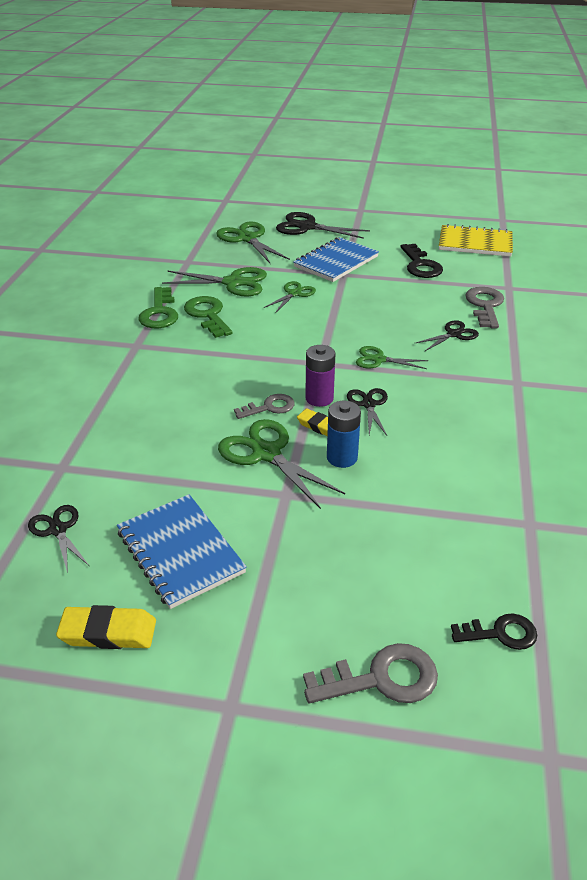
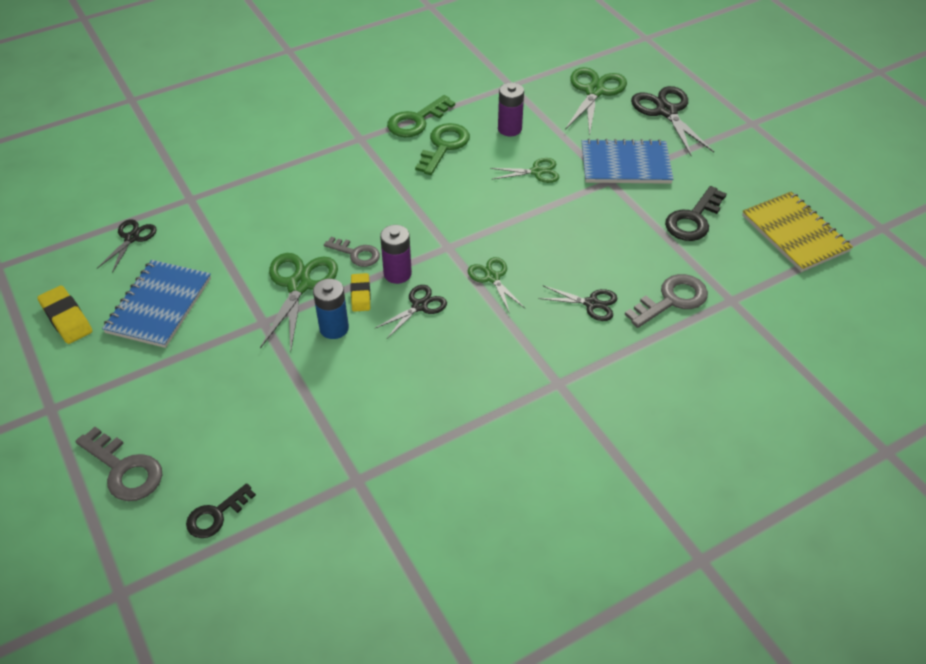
camera: 50 degrees right, 10 degrees up
(233, 283) = (509, 129): green scissors -> purple battery
(500, 633) = (215, 515): black key -> black key turned 90 degrees clockwise

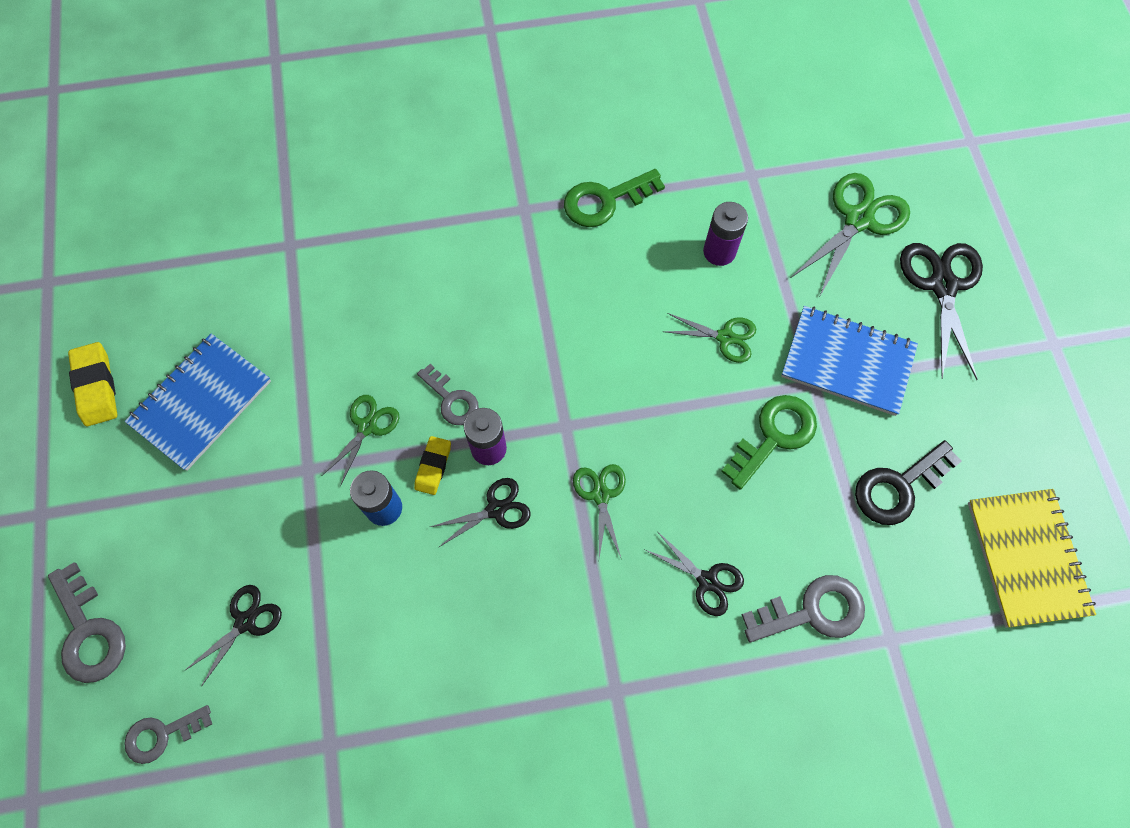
camera: 20 degrees right, 20 degrees up
(131, 238) = (204, 287): black scissors -> black scissors (245, 622)
(215, 515) = (162, 734): black key -> grey key
(299, 285) = (367, 426): green scissors -> green scissors, size x0.59
(444, 146) = (624, 255): green key -> green key (774, 436)

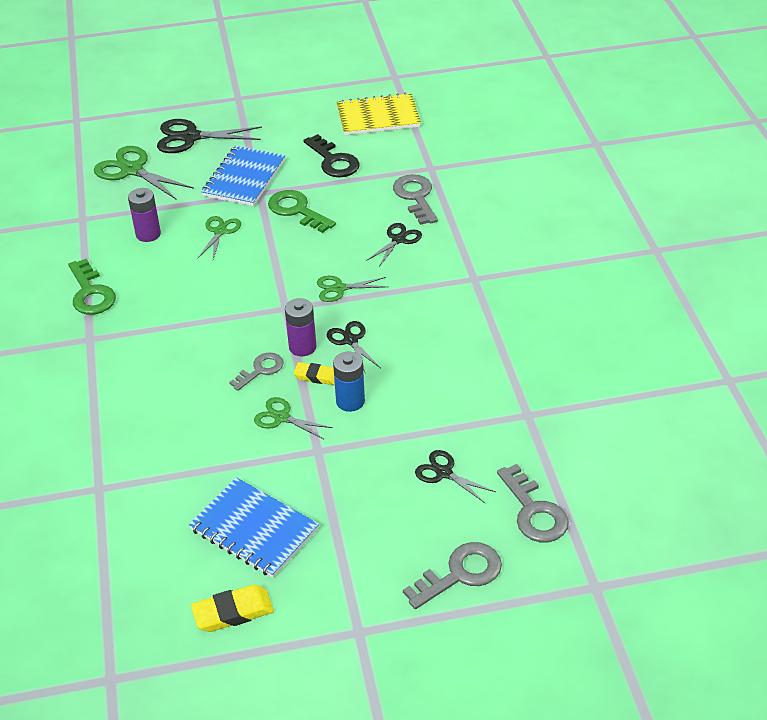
camera: 90 degrees left, 25 degrees down
(162, 734) = (534, 511): grey key -> grey key, size x1.50

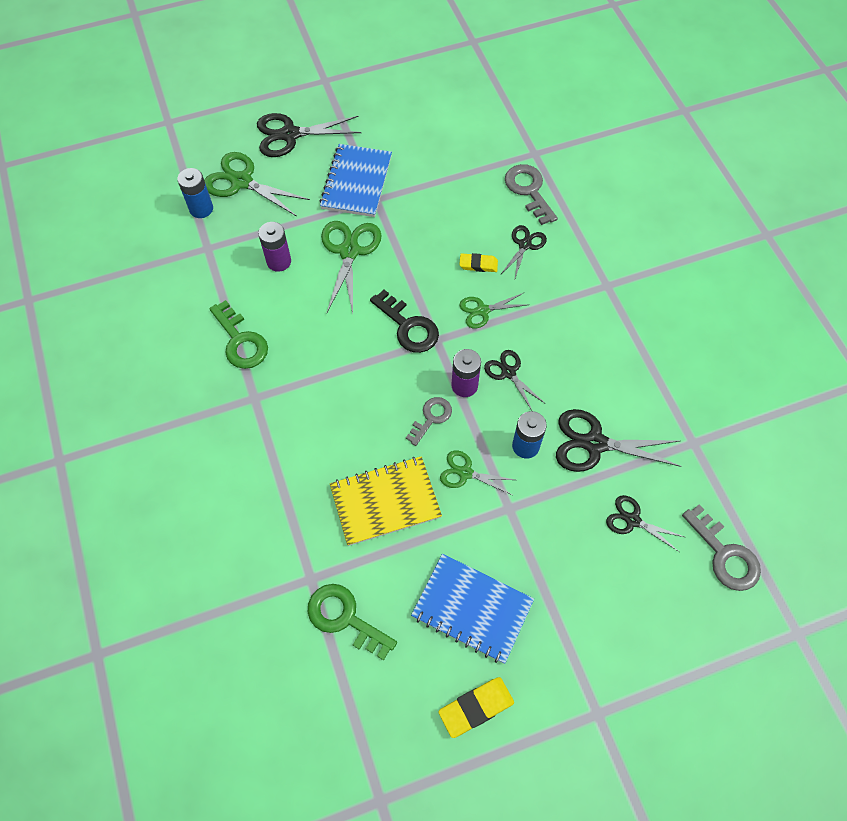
camera: 10 degrees left, 20 degrees up
(86, 188) = (201, 209): none -> blue battery
(220, 231) = (349, 251): green scissors -> green scissors, size x1.69
(297, 210) = (418, 218): green key -> green key (344, 618)
(316, 376) = (486, 419): yellow eraser -> yellow eraser (478, 265)
(333, 161) = (439, 153): black key -> black key (408, 327)
(378, 117) = (469, 94): yellow notebook -> yellow notebook (385, 502)
(423, 406) = (595, 443): none -> black scissors
(460, 574) = (674, 635): grey key -> none

